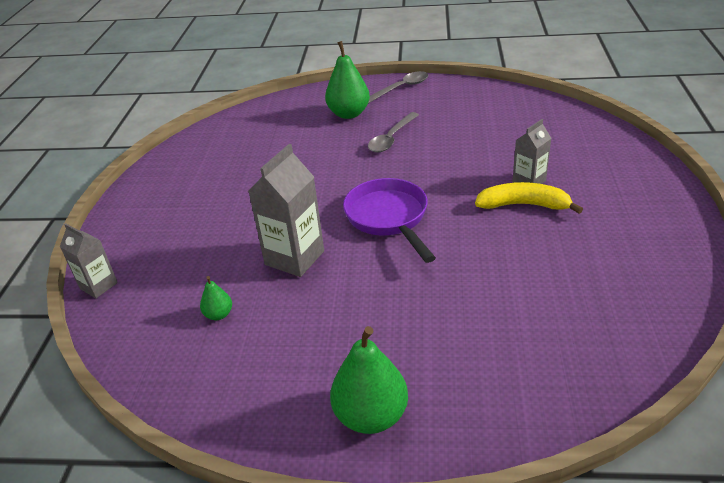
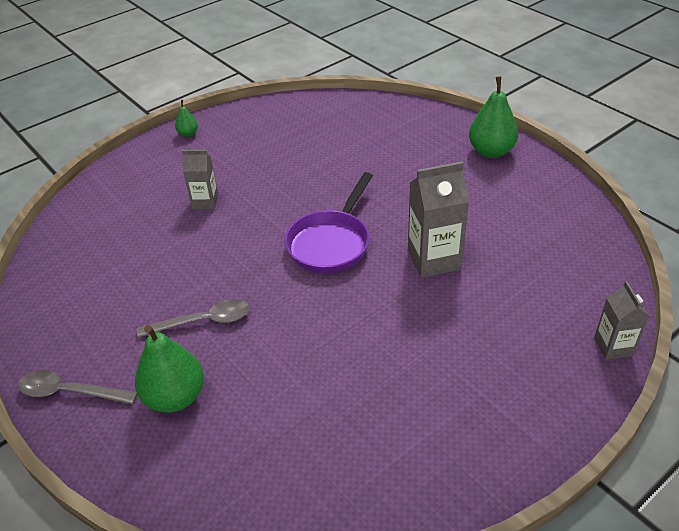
camera: 135 degrees left, 5 degrees up
(219, 314) = (528, 253): green pear -> green pear (188, 133)
(524, 205) = (241, 190): yellow banana -> none

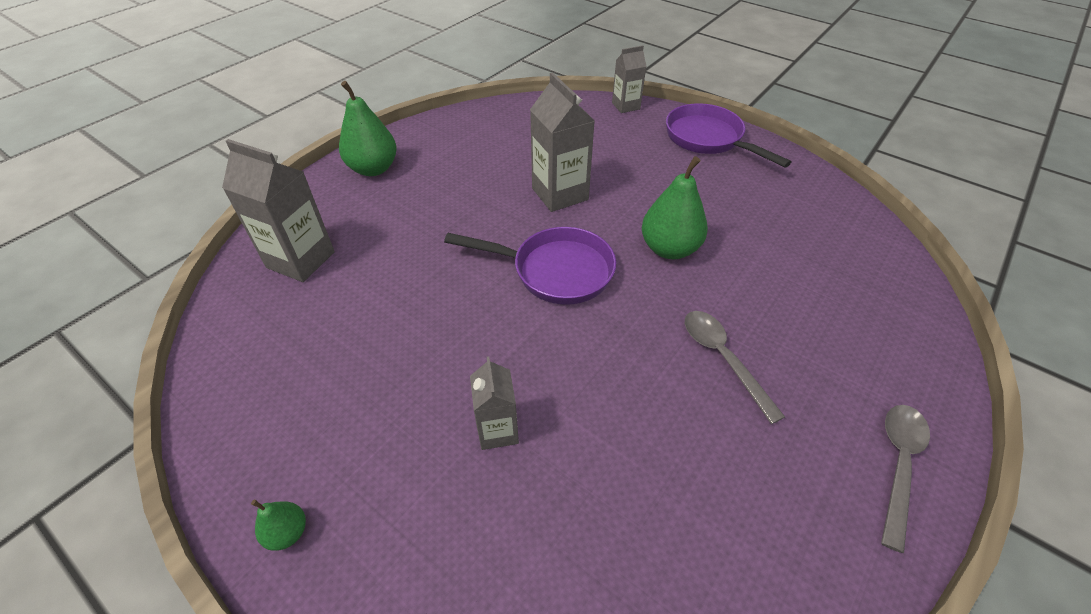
camera: 105 degrees left, 5 degrees up
(70, 392) = (898, 465): grey spoon -> grey spoon turned 150 degrees counterclockwise
(175, 397) = (832, 352): green pear -> green pear (669, 249)
(383, 124) = (301, 260): none -> grey carton
(527, 413) = (708, 139): none -> purple pan

